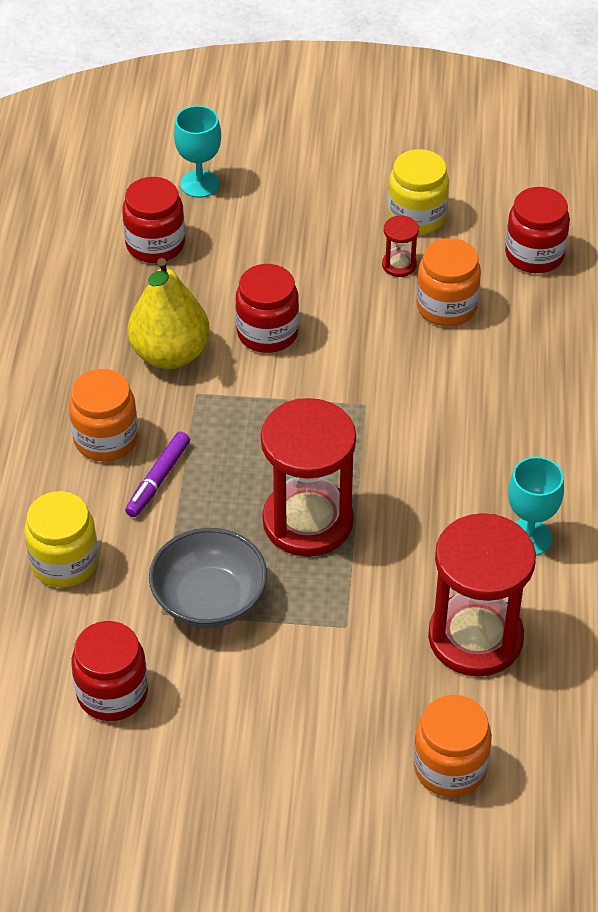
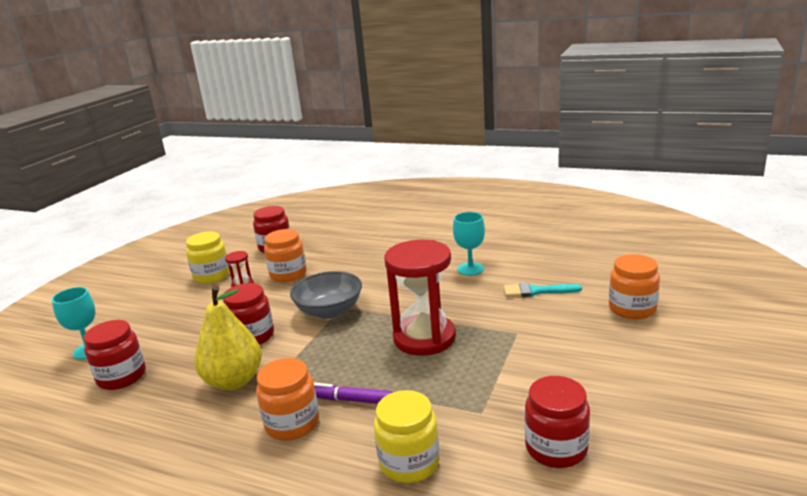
camera: 70 degrees left, 25 degrees down
(158, 479) = (350, 400): purple marker -> purple marker turned 150 degrees clockwise
(209, 600) = (476, 387): grey bowl -> grey bowl (329, 311)
(475, 638) = (537, 291): red hourglass -> turquoise brush

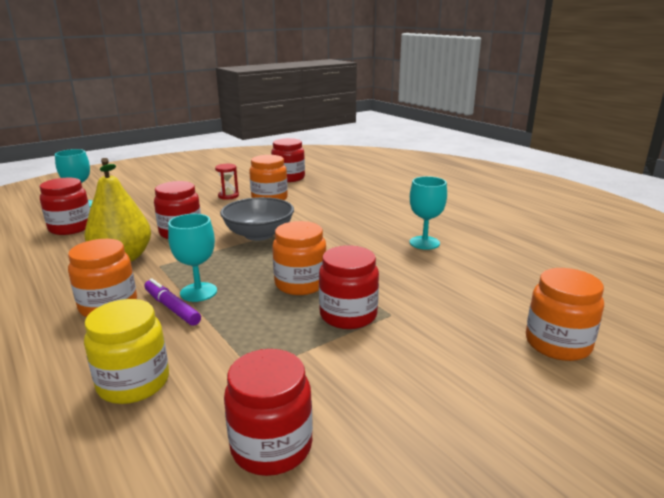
camera: 30 degrees right, 0 degrees up
(212, 276) = (218, 184): yellow jar -> none
(353, 378) = (198, 292): none -> turquoise goblet
(424, 338) = (300, 284): red hourglass -> orange jar
(490, 346) = (348, 315): none -> red jar
(537, 291) = (465, 285): turquoise brush -> none

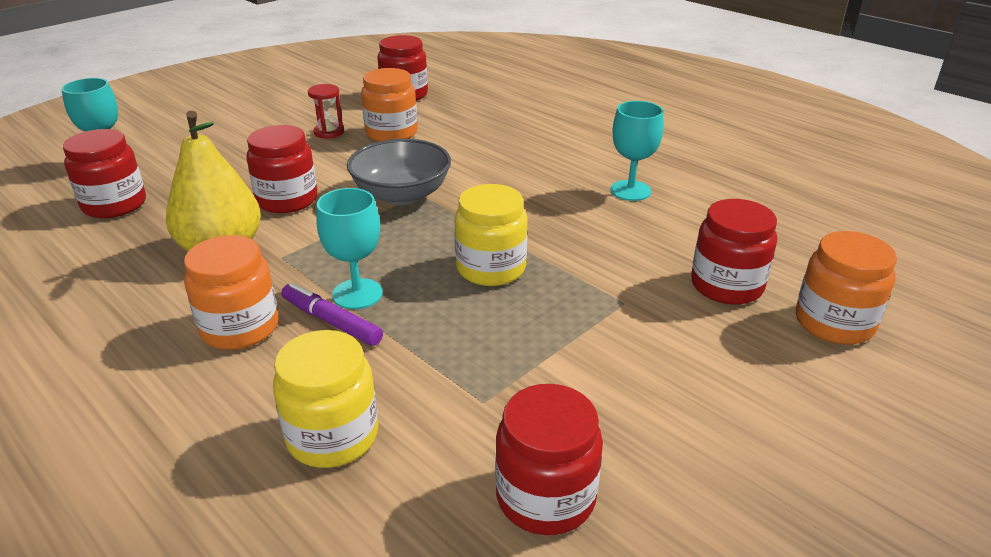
camera: 10 degrees left, 10 degrees up
(300, 284) = (491, 268): orange jar -> yellow jar
(348, 315) = (571, 309): red jar -> red jar (726, 286)

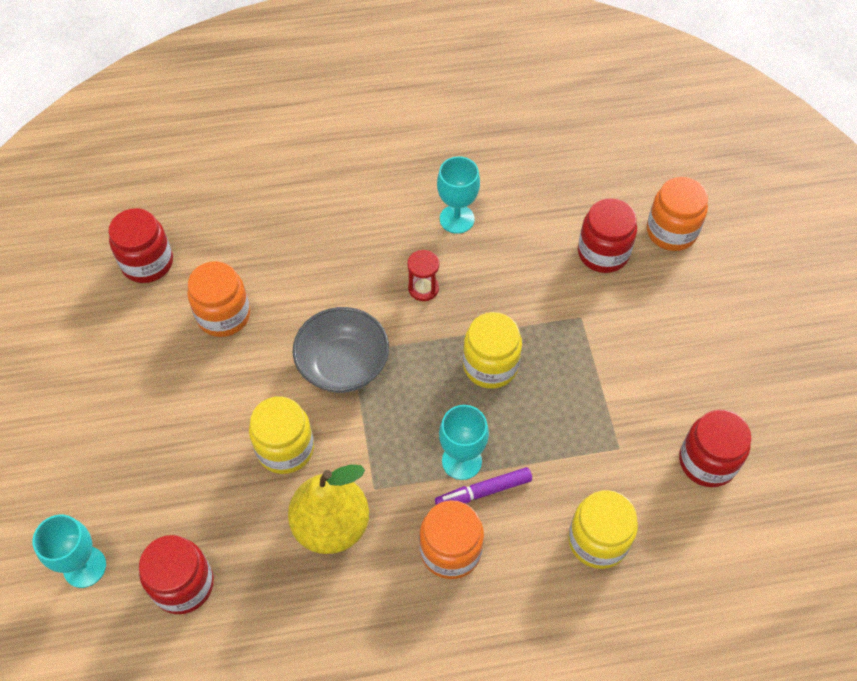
camera: 55 degrees left, 25 degrees up
(287, 200) = (285, 448): red jar -> yellow jar
(329, 132) = (177, 361): red hourglass -> red hourglass (423, 288)

